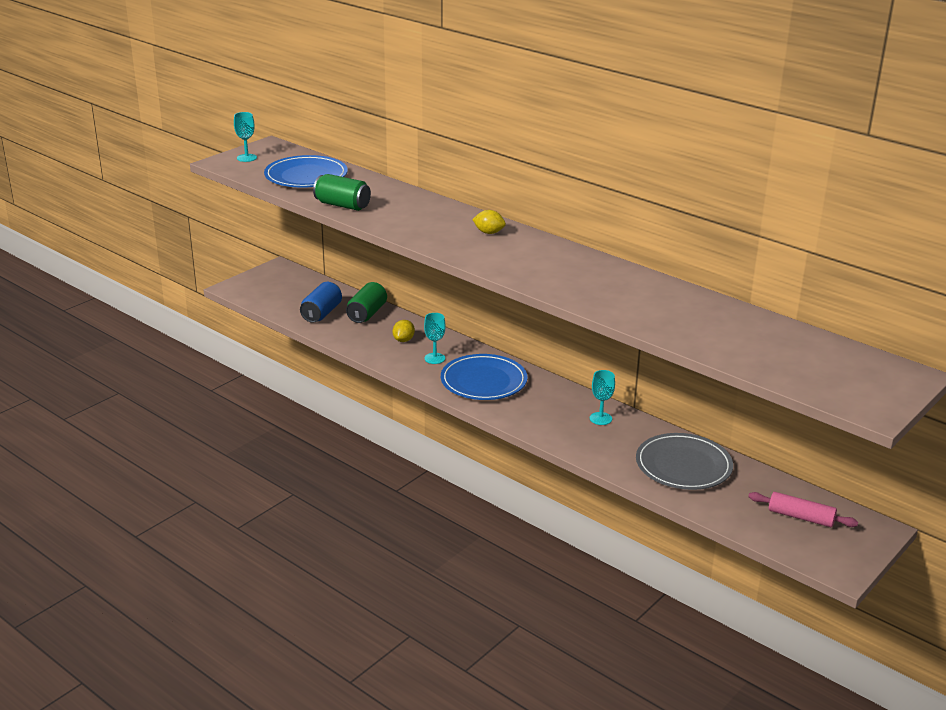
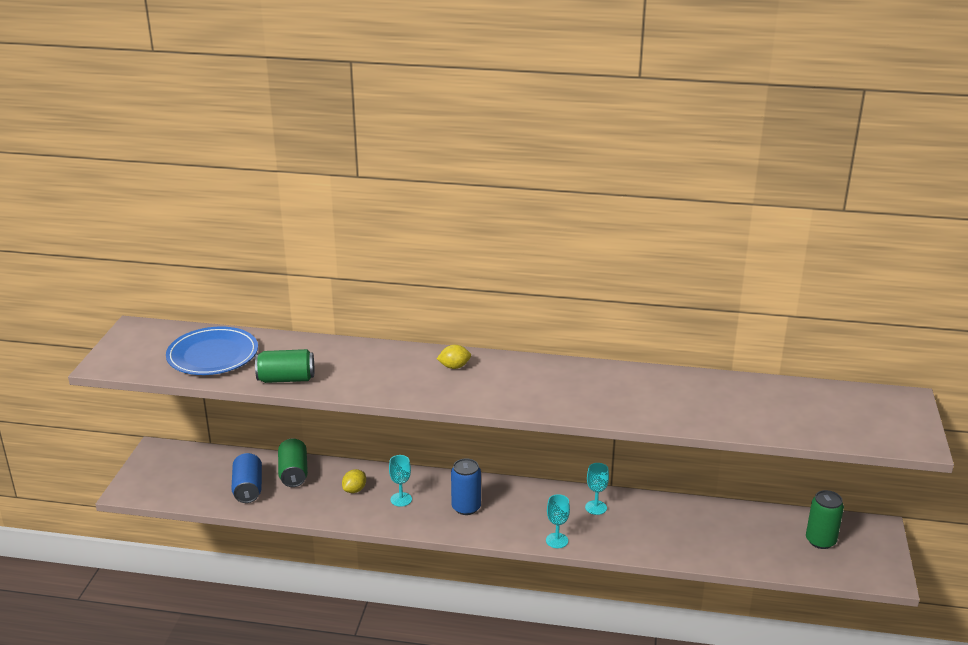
camera: 30 degrees left, 0 degrees up
(246, 158) = (125, 351): turquoise goblet -> turquoise goblet (557, 540)
(403, 340) = (354, 490): yellow lemon -> yellow lemon turned 45 degrees clockwise
(483, 381) = (466, 507): blue plate -> blue can
(683, 466) = (698, 528): grey plate -> none
(801, 517) = (820, 541): pink rolling pin -> green can

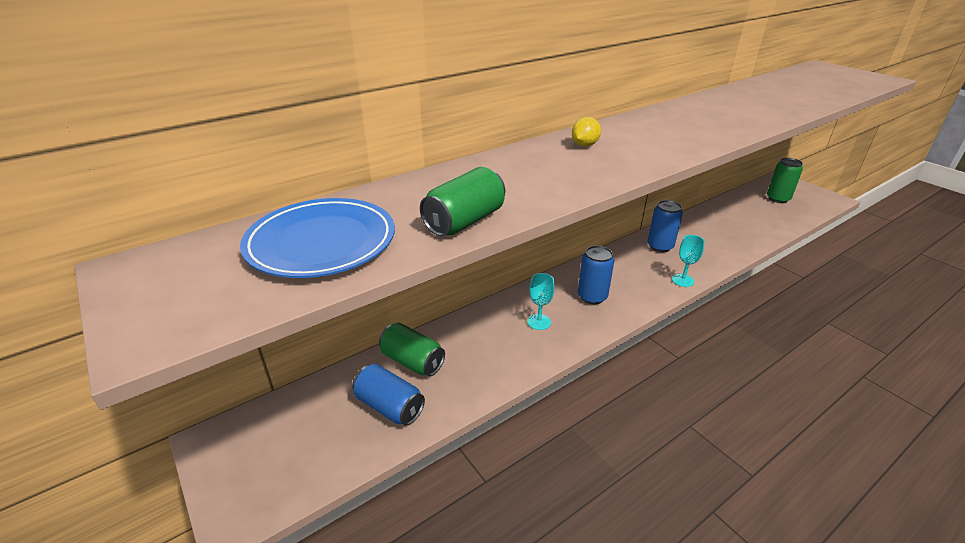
camera: 45 degrees left, 5 degrees up
(354, 490) = (490, 339): yellow lemon -> none
(596, 507) = (660, 246): turquoise goblet -> blue can

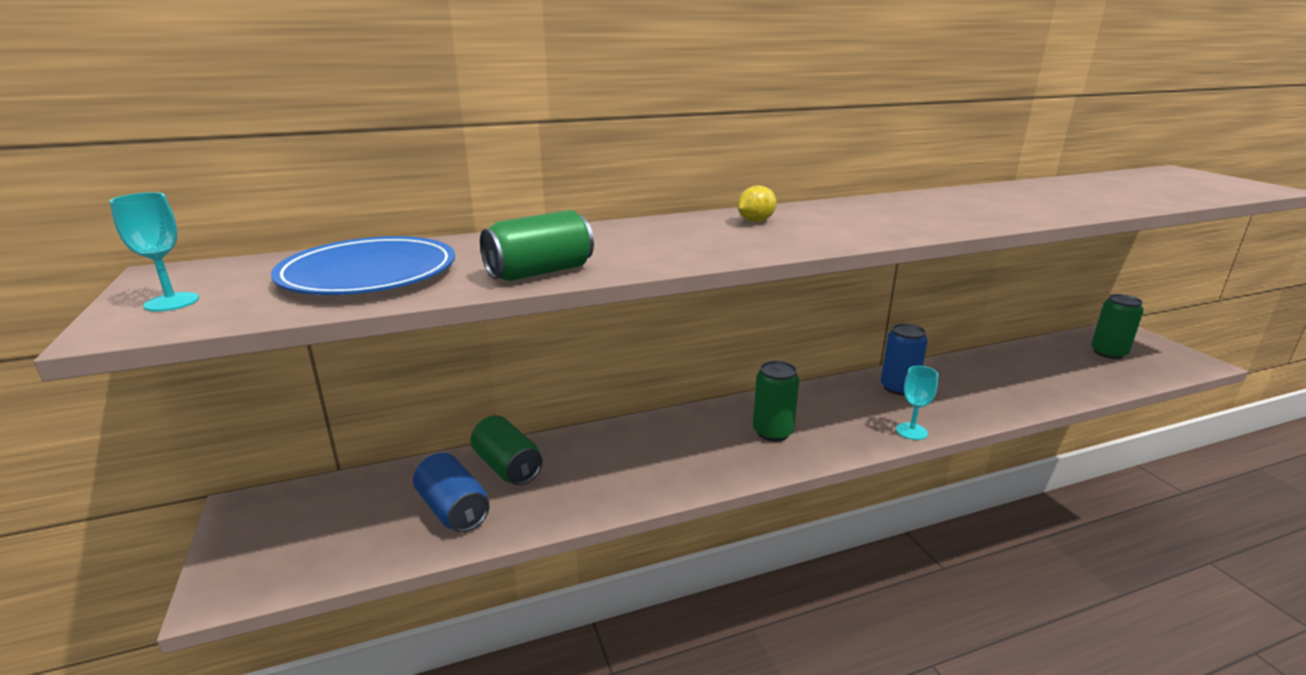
camera: 15 degrees right, 10 degrees down
(539, 322) = (686, 449): turquoise goblet -> turquoise goblet (172, 302)
(592, 297) = (772, 432): blue can -> green can

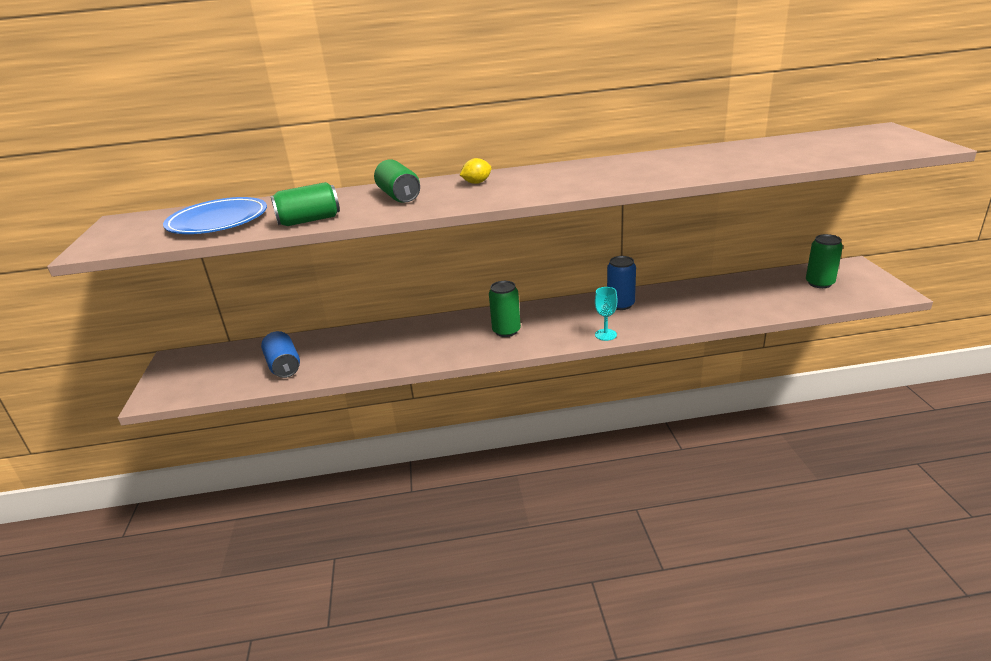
camera: 15 degrees right, 5 degrees up
(172, 302) = (114, 237): turquoise goblet -> none
(507, 467) = (325, 344): green can -> green can (399, 196)

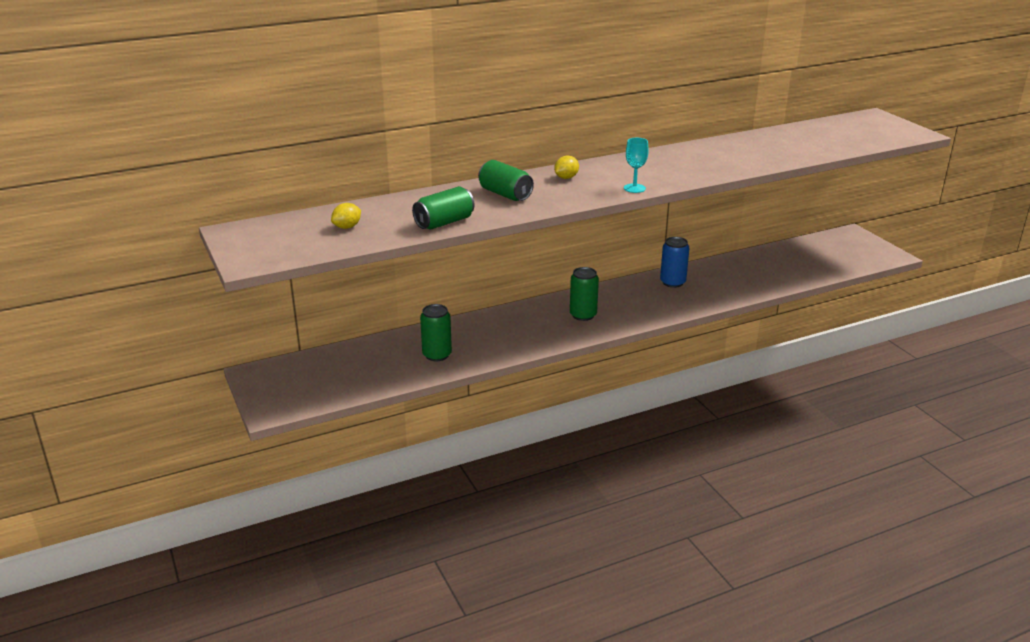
camera: 20 degrees left, 0 degrees up
(218, 221) = (347, 227): blue plate -> yellow lemon
(284, 366) = (385, 368): blue can -> none
(605, 335) = (675, 310): turquoise goblet -> turquoise goblet (634, 188)
(819, 283) = (831, 251): green can -> green can (437, 355)

